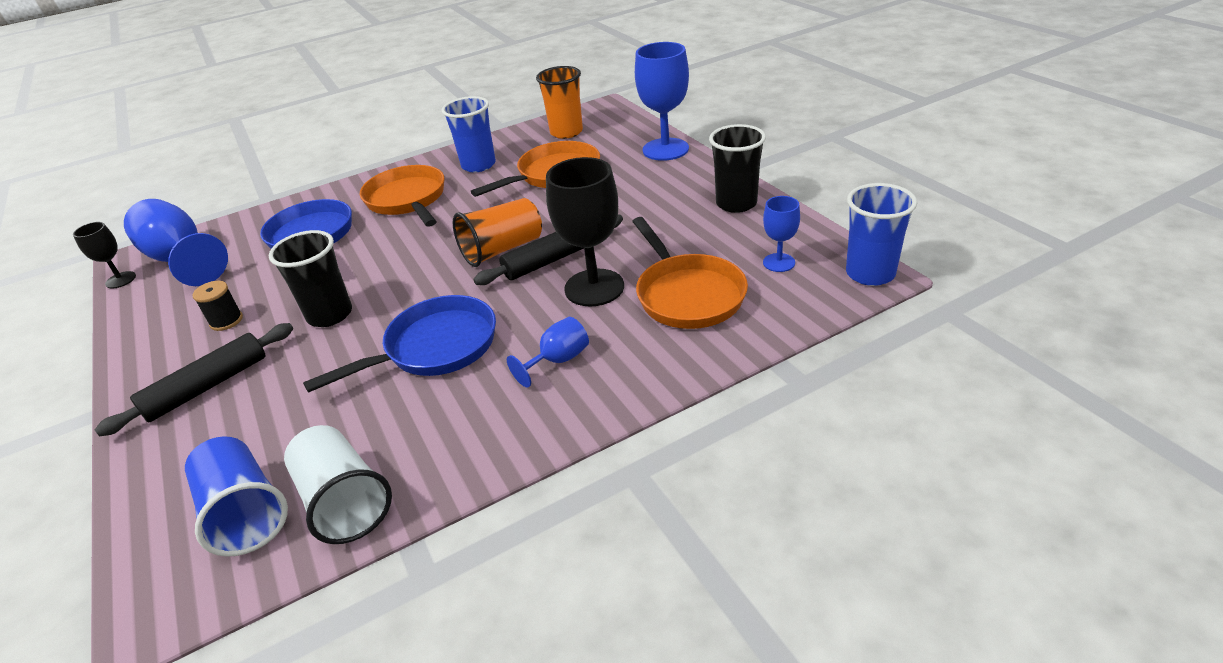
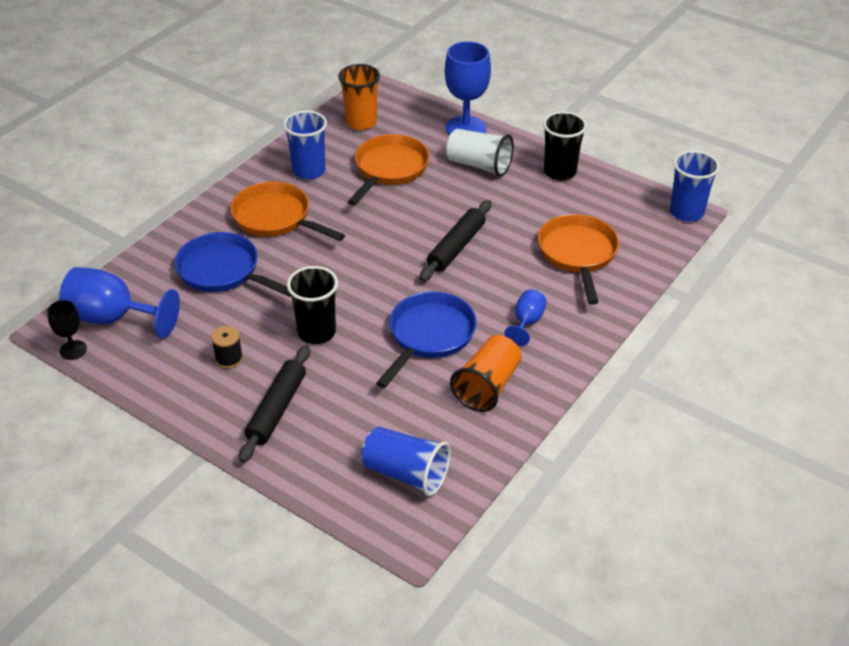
camera: 30 degrees left, 5 degrees up
(344, 501) = (466, 447): white cup -> white cup (479, 165)
(502, 250) = (408, 247): orange cup -> orange cup (487, 386)
(594, 288) = (507, 263): black goblet -> none
(687, 294) = (578, 254): orange pan -> orange pan turned 135 degrees counterclockwise
(779, 262) = (622, 216): blue goblet -> none

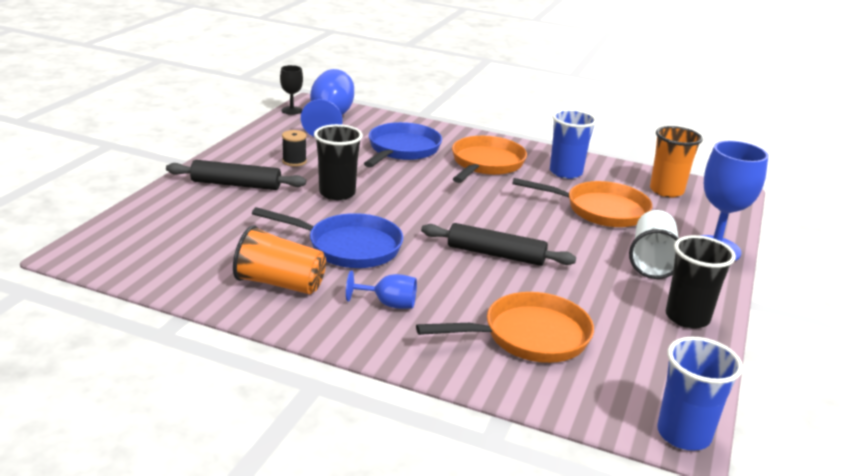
camera: 75 degrees right, 15 degrees down
(406, 473) = (157, 247): blue cup -> none

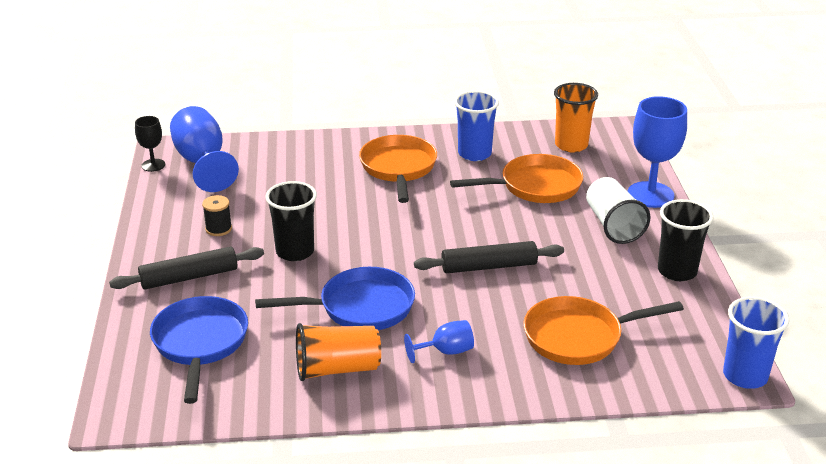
camera: 25 degrees left, 5 degrees up
(402, 150) = (308, 178): blue pan -> blue pan (200, 343)
(529, 336) = (578, 337): orange pan -> orange pan turned 150 degrees counterclockwise

